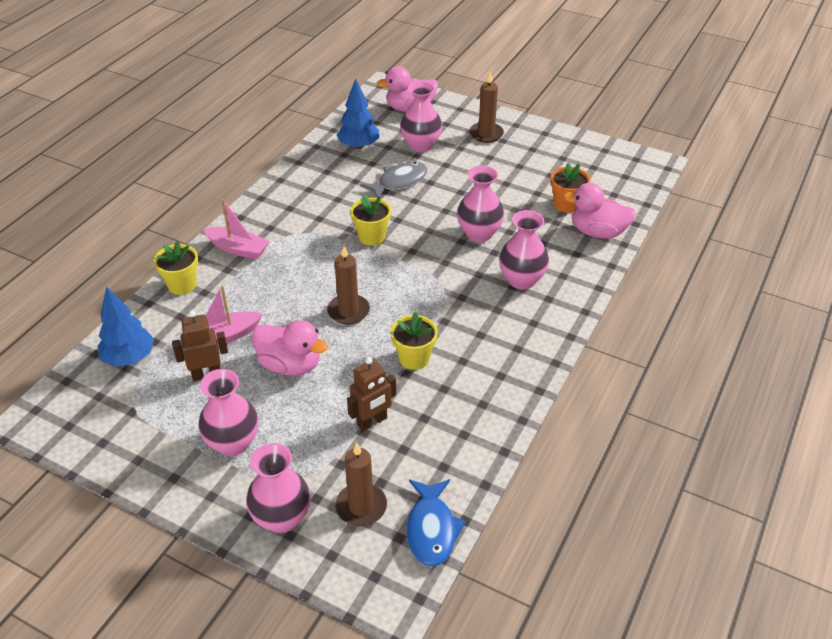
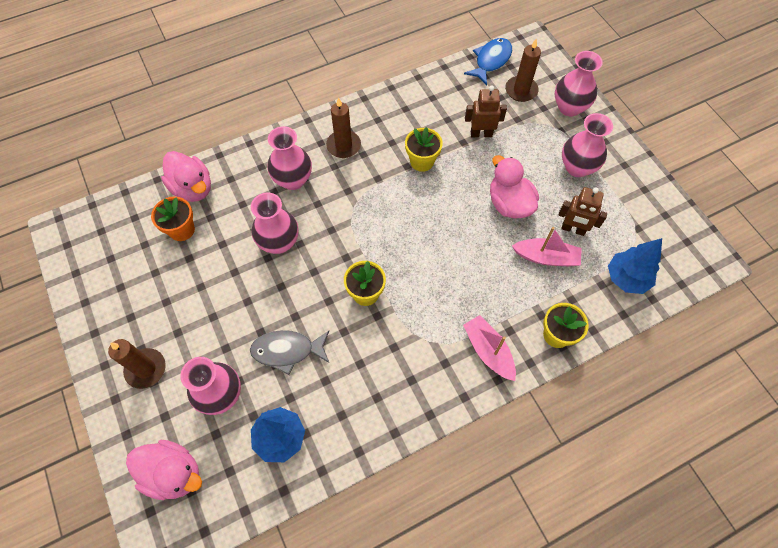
camera: 145 degrees left, 20 degrees up
(348, 311) = (438, 226): brown candle -> brown candle (343, 145)

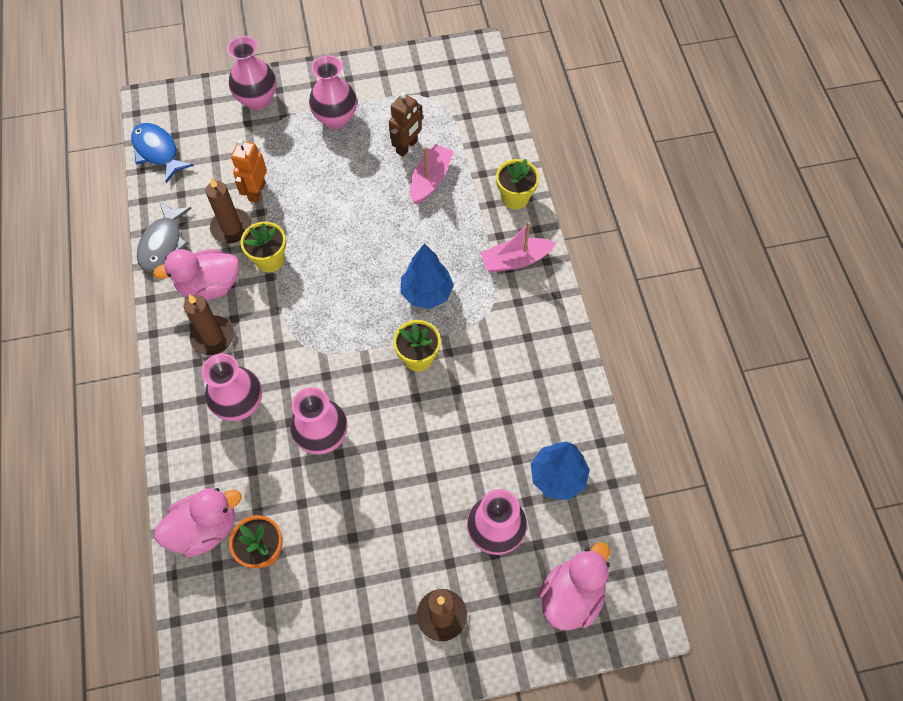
camera: 75 degrees left, 0 degrees up
(287, 351) = (462, 452): grey fish -> grey fish (163, 243)
(481, 134) = (256, 191): brown robot -> orange robot
(509, 204) = (357, 192): pink duck -> pink duck (209, 285)
(521, 90) = (214, 136): brown candle -> brown candle (231, 228)
(626, 278) = (474, 122): blue tree -> blue tree (426, 293)

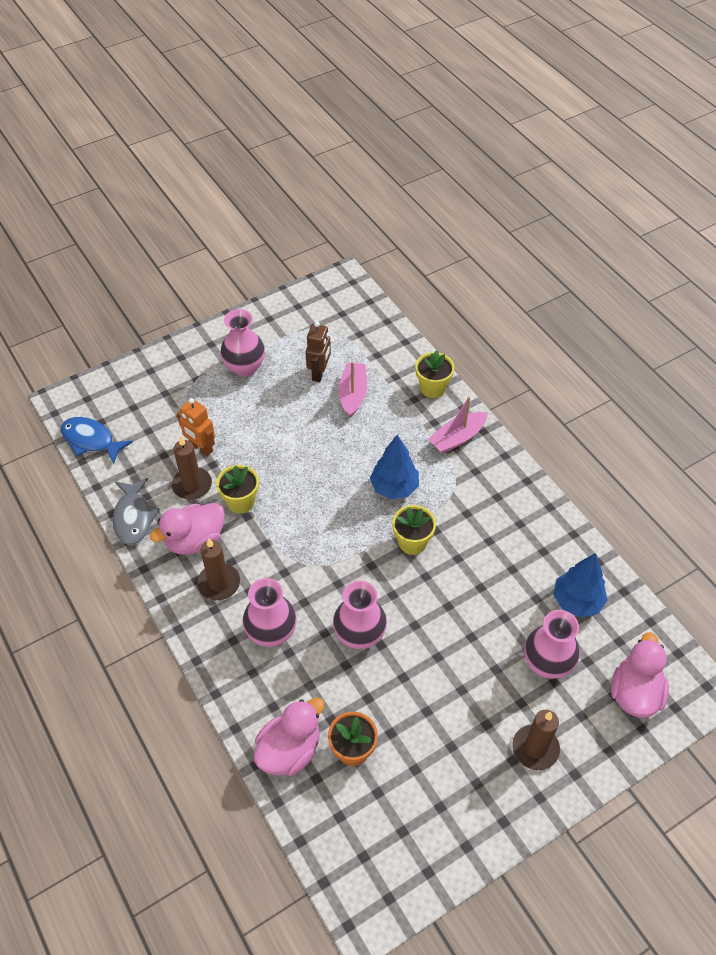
camera: 20 degrees left, 10 degrees down
(256, 191) = (201, 448): orange robot -> orange robot turned 45 degrees counterclockwise
(257, 100) = (165, 371): pink vase -> none

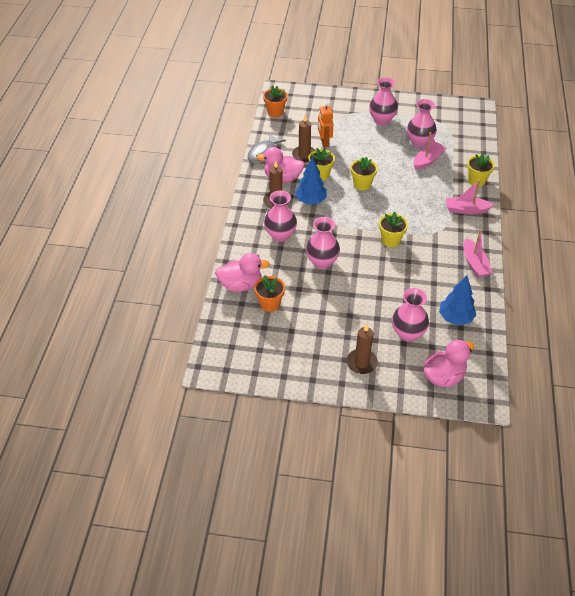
camera: 40 degrees right, 5 degrees down
(91, 440) = (275, 112): blue fish -> orange flower pot
(306, 482) = (362, 184): none -> yellow flower pot
(319, 373) = (419, 142): brown robot -> pink vase
(394, 487) = (406, 212): blue tree -> blue tree (310, 201)
(531, 509) = (474, 263): none -> pink boat

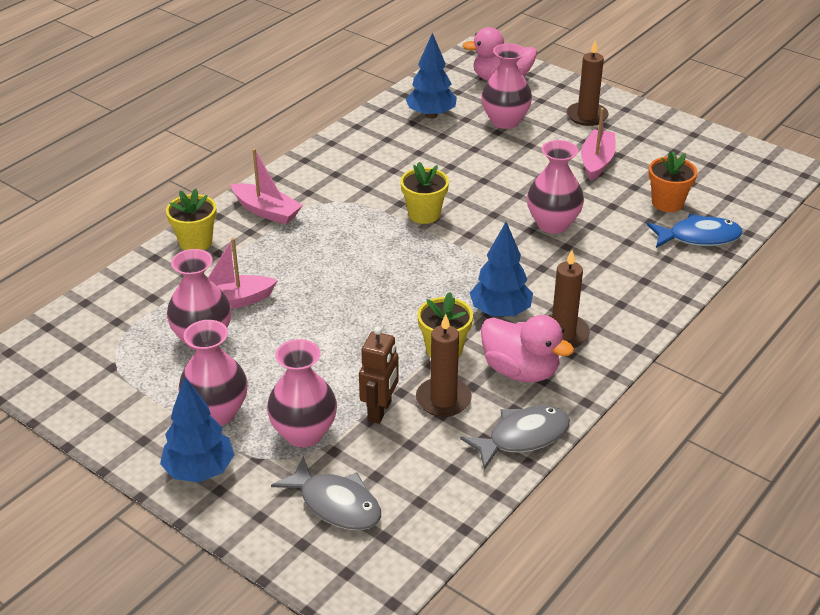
camera: 150 degrees left, 10 degrees down
(241, 285) = (699, 237): pink duck -> blue fish
(275, 112) = (423, 533): orange flower pot -> none
(280, 235) = (592, 280): pink vase -> pink vase (304, 433)
(311, 109) = (336, 504): none -> grey fish
(324, 142) = (380, 411): orange robot -> brown robot
(362, 184) = (386, 305): yellow flower pot -> none
(366, 102) = (199, 471): none -> blue tree
(474, 263) = (340, 152): pink boat -> pink boat (596, 162)

